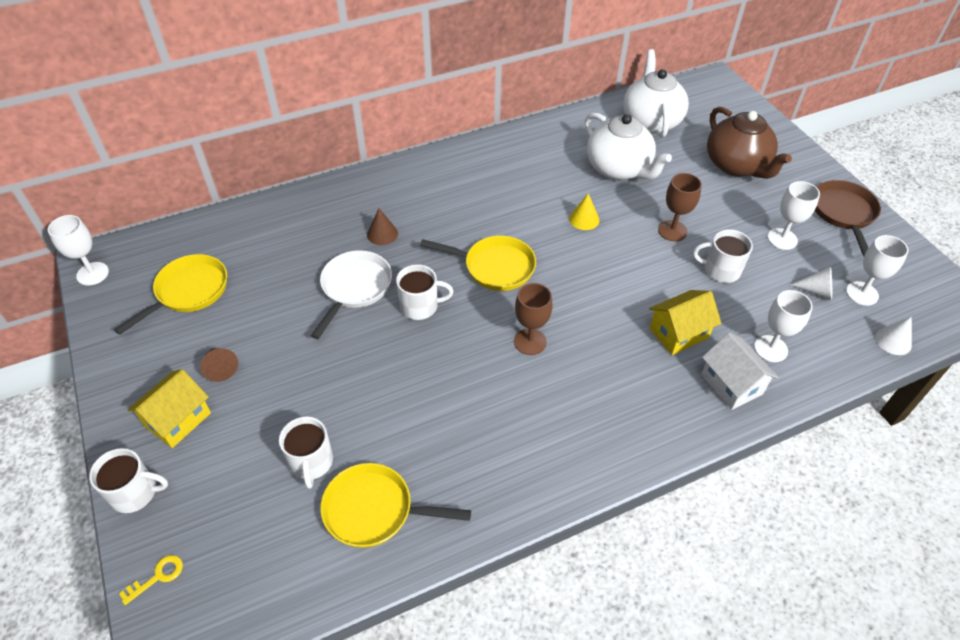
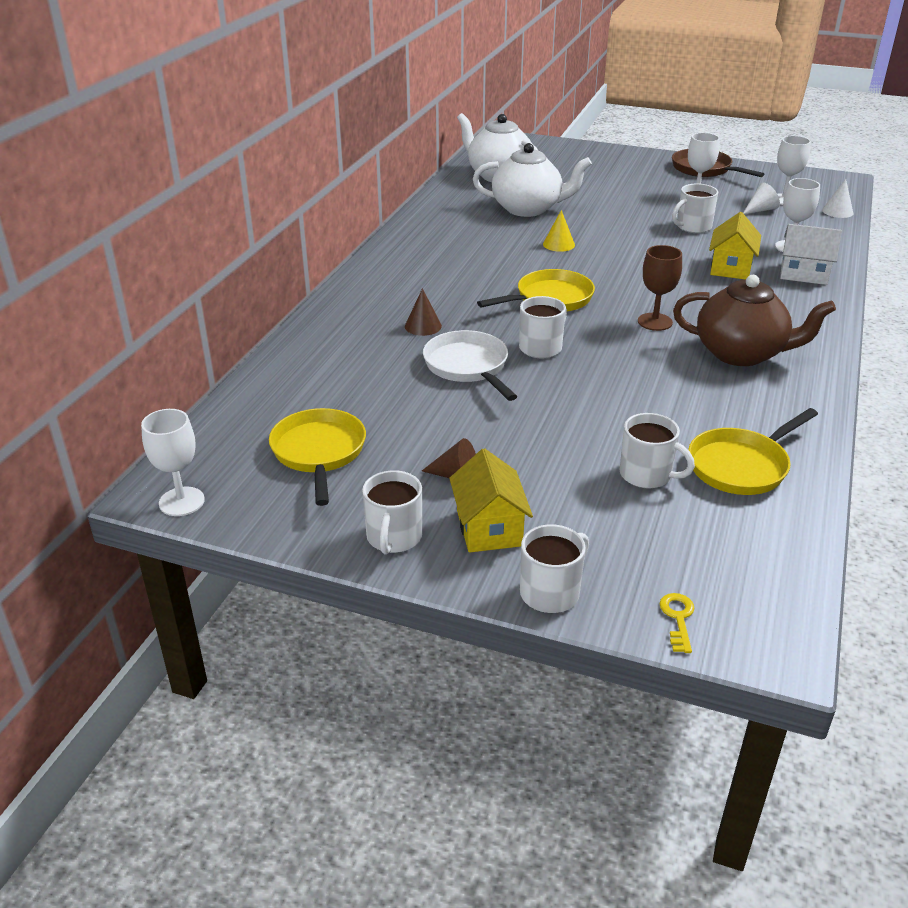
camera: 45 degrees left, 15 degrees down
(132, 383) = (394, 537): none -> white mug
(672, 231) = (627, 223): brown goblet -> none
(736, 165) = (600, 174): brown teapot -> brown teapot (741, 353)

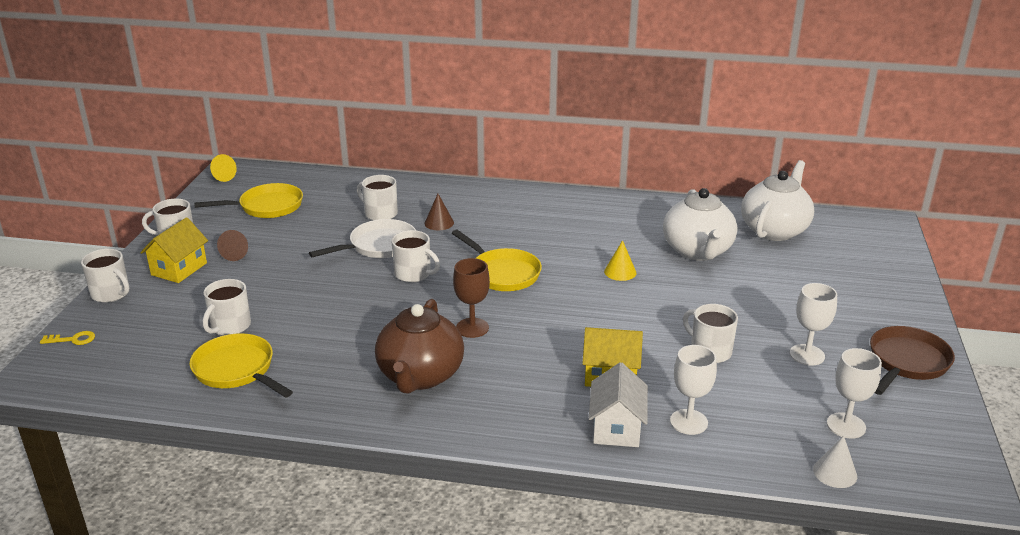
camera: 80 degrees right, 5 degrees down
(181, 501) = (221, 177): white goblet -> yellow cone
(382, 363) = (380, 214): none -> white mug
(489, 528) = (179, 269): yellow house -> yellow house turned 45 degrees counterclockwise
(760, 210) = (795, 404): white cone -> none

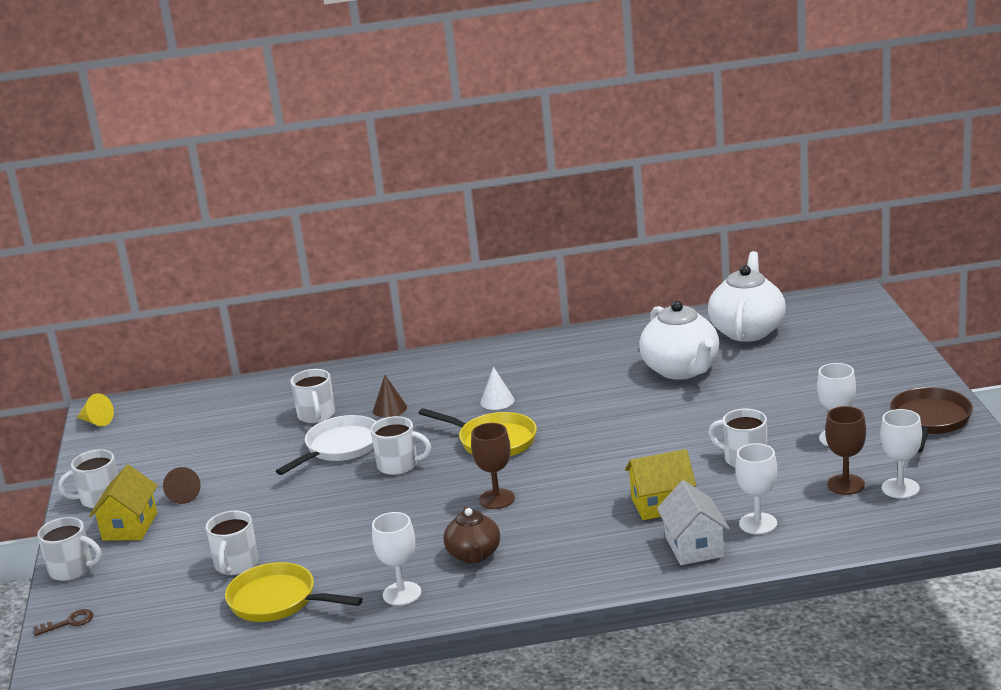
camera: 15 degrees left, 5 degrees down
(73, 339) = (69, 622): yellow key -> brown key
(267, 207) = (179, 440): yellow pan -> none
(337, 395) = (402, 594): none -> white goblet
(380, 214) = (316, 415): white mug -> white mug turned 120 degrees counterclockwise
(420, 376) = (474, 555): brown teapot -> brown teapot, size x0.61
(620, 272) = (614, 409): yellow cone -> none
(793, 406) = (846, 485): none -> brown goblet
(835, 472) = (908, 528): white cone -> white cone (497, 401)

